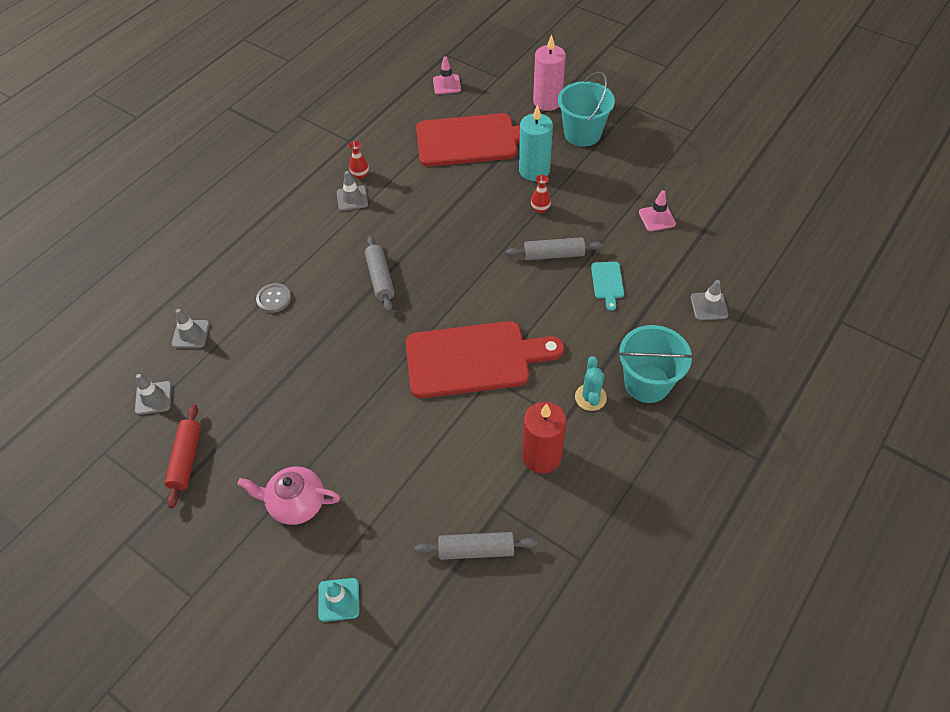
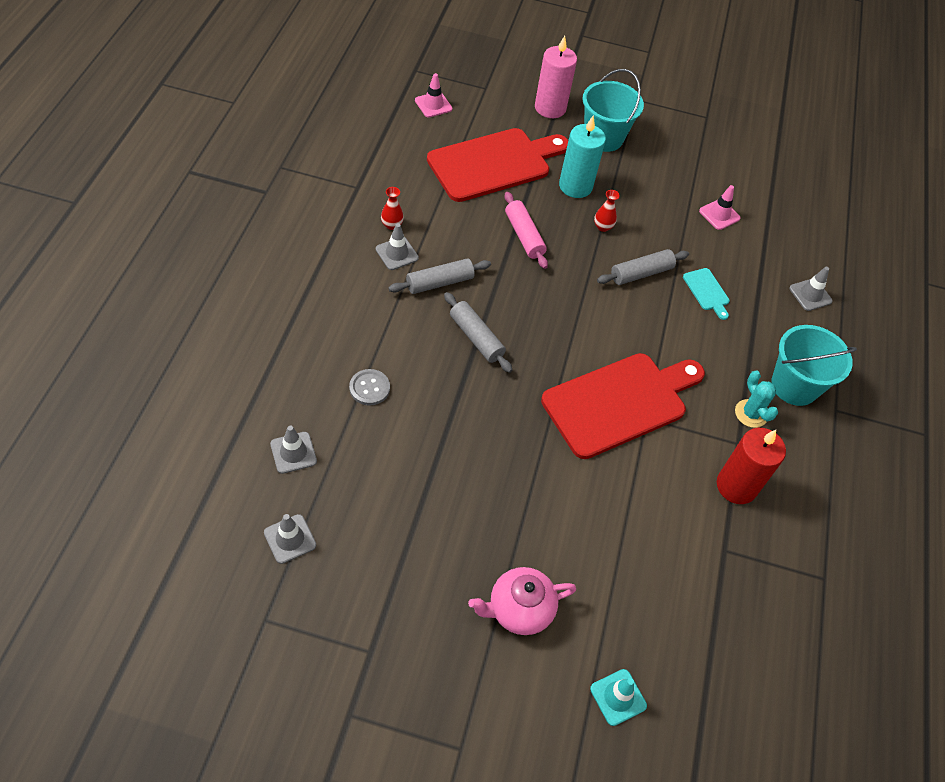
camera: 30 degrees left, 0 degrees up
(186, 459) = (369, 598): red rolling pin -> none
(466, 204) = (524, 236): none -> pink rolling pin
(476, 550) = (724, 600): grey rolling pin -> grey rolling pin (439, 283)

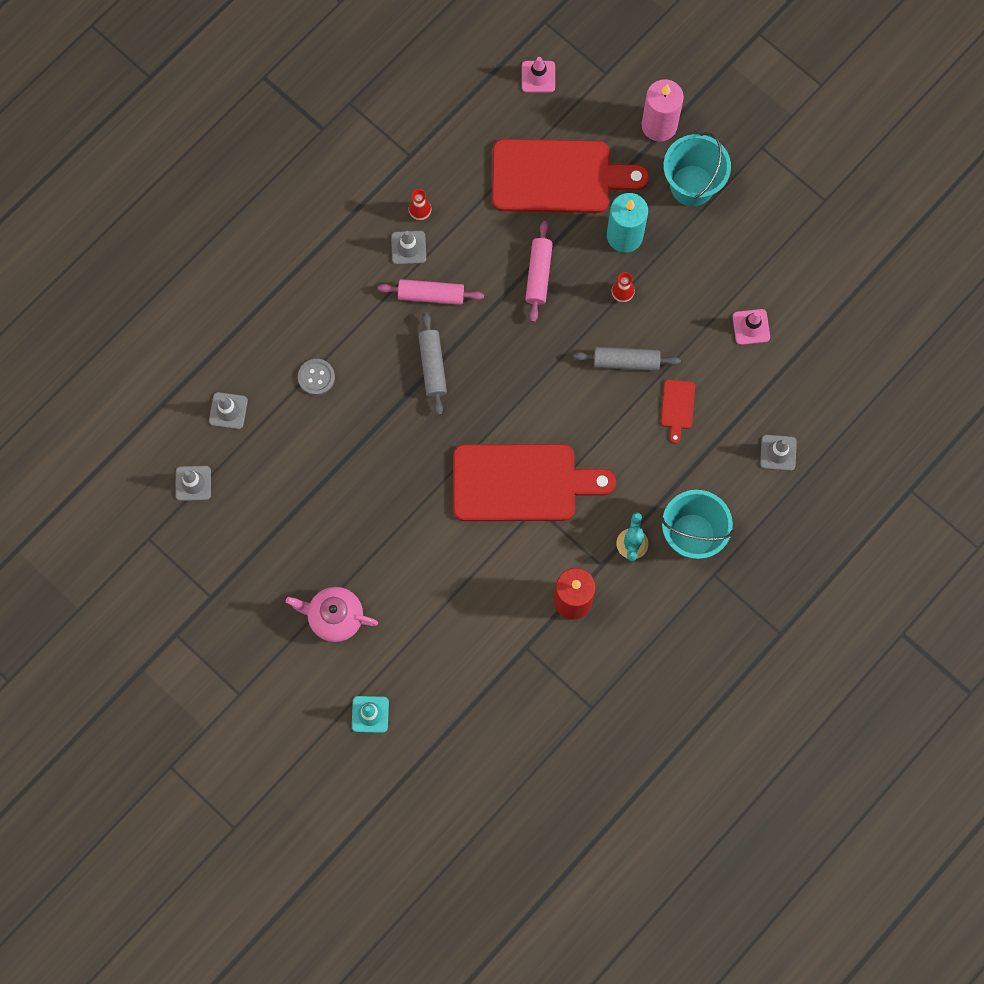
camera: 35 degrees right, 20 degrees up
(439, 283) = (431, 295): grey rolling pin -> pink rolling pin
(707, 291) = (677, 407): turquoise cutting board -> red cutting board

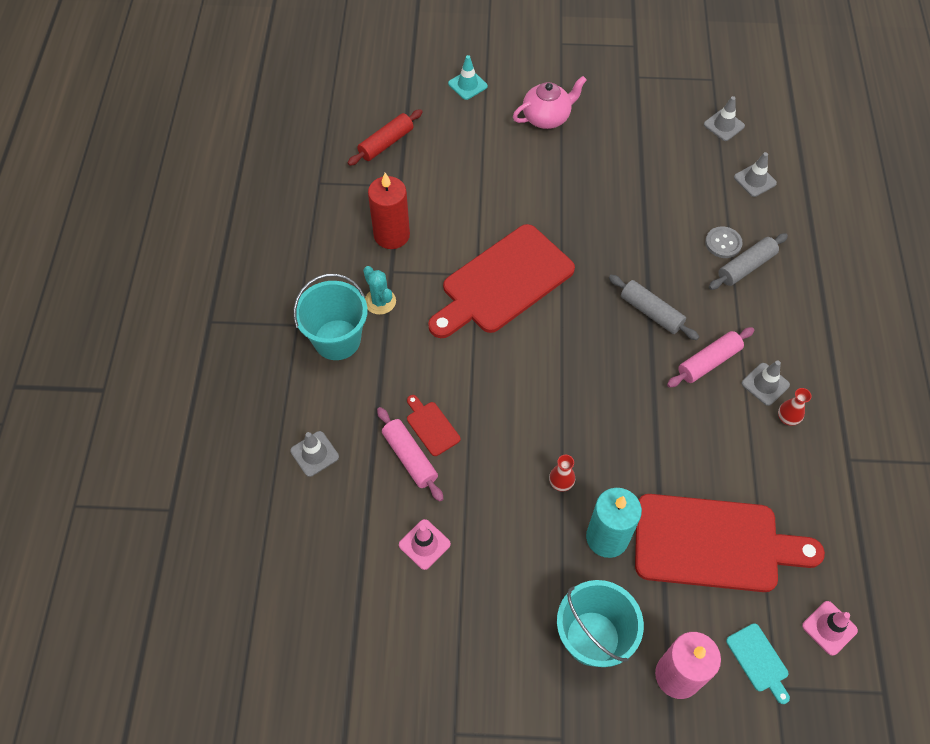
camera: 140 degrees right, 15 degrees down
(499, 705) = (386, 143): none -> red rolling pin
(538, 274) = (644, 444): pink rolling pin -> pink rolling pin (410, 457)
(558, 177) = (714, 544): red cutting board -> red cutting board turned 135 degrees counterclockwise
(601, 94) = (758, 660): none -> turquoise cutting board
(626, 361) = (506, 430): grey rolling pin -> grey rolling pin (746, 267)

